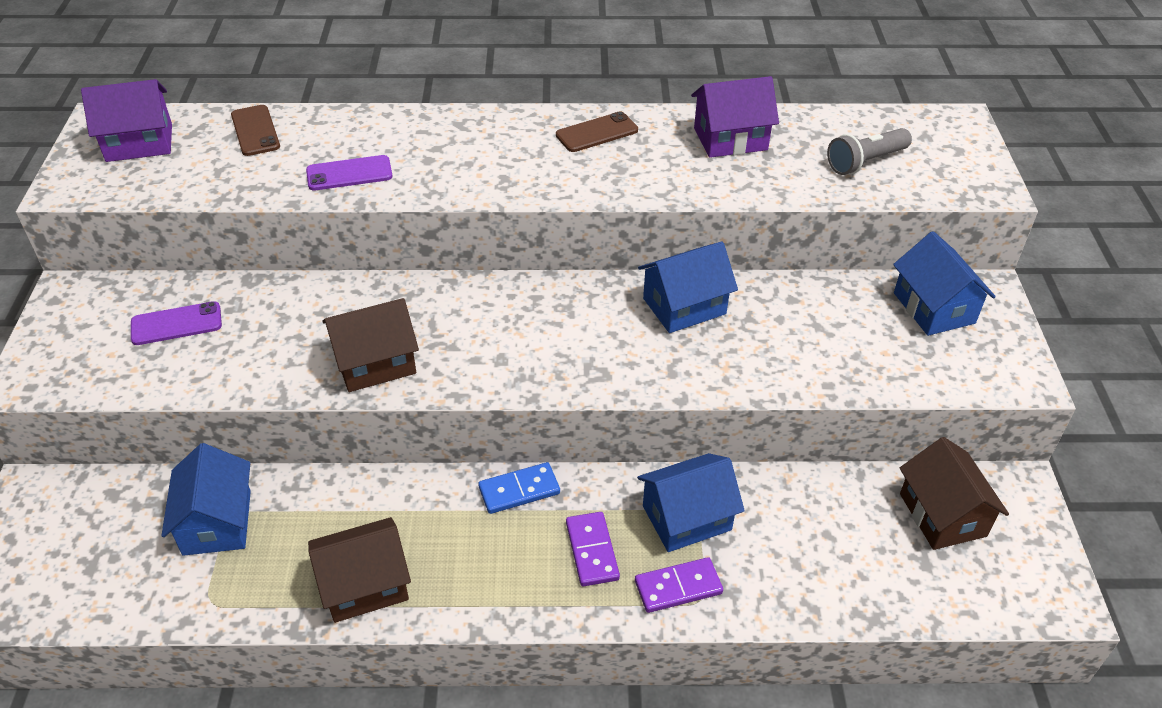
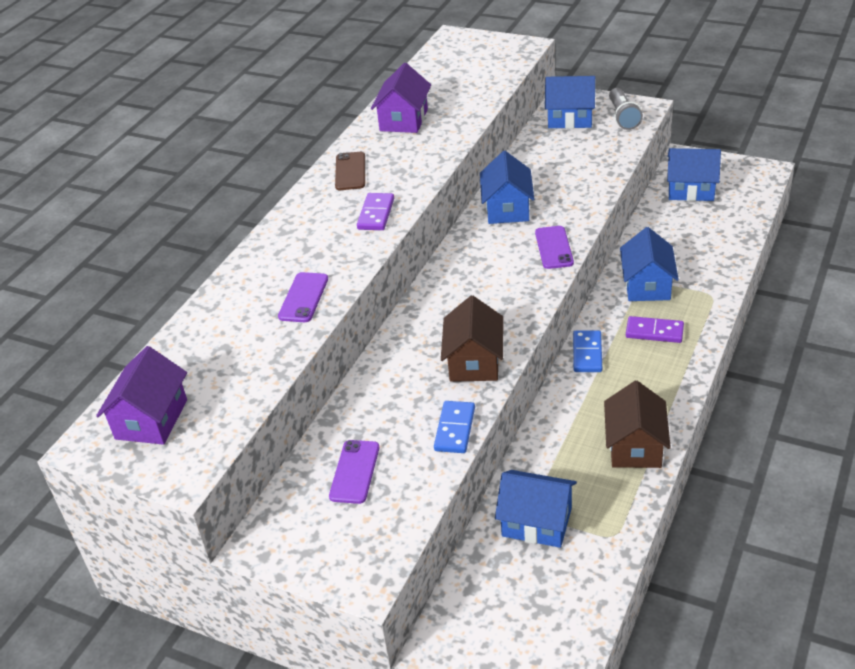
camera: 60 degrees left, 5 degrees down
(255, 131) = (196, 343): brown phone -> none
(257, 380) = (455, 429): none -> blue domino
(625, 372) = (554, 248): none -> purple phone
(678, 587) = (698, 302): purple domino -> purple domino (376, 214)
(865, 162) = (468, 78): grey flashlight -> grey flashlight (623, 117)
(942, 515) = (691, 190): brown house -> blue house

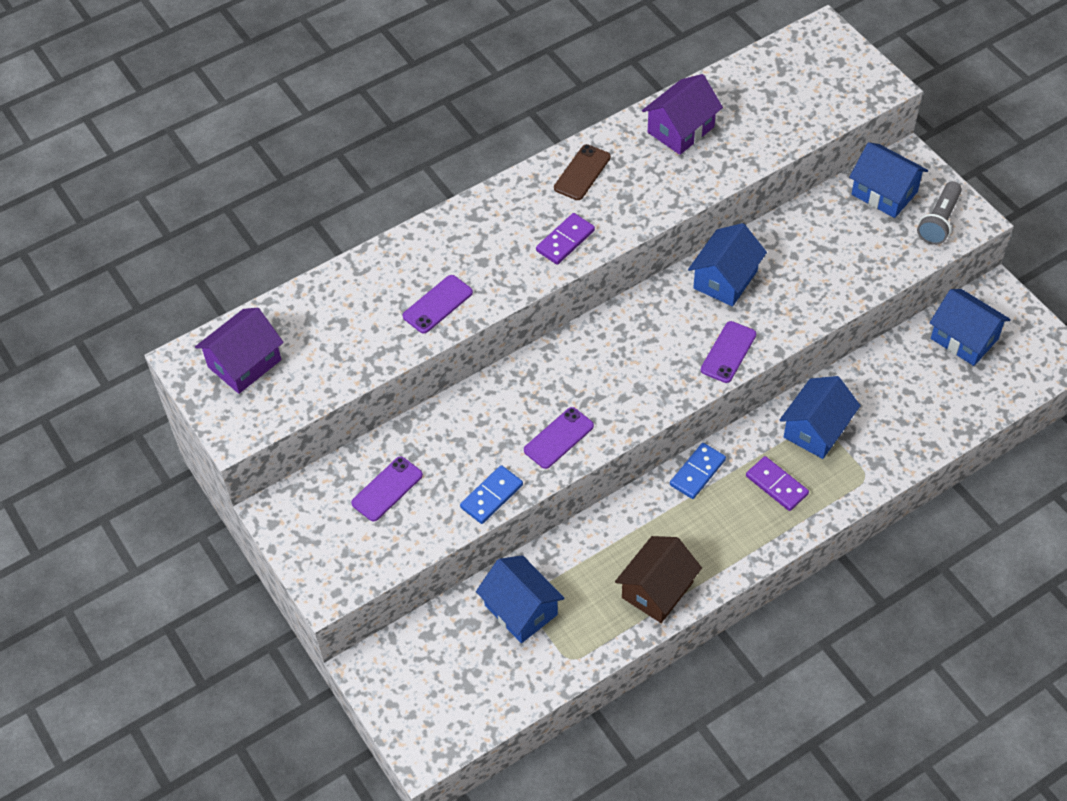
camera: 30 degrees right, 15 degrees up
(474, 362) = (558, 438): brown house -> purple phone

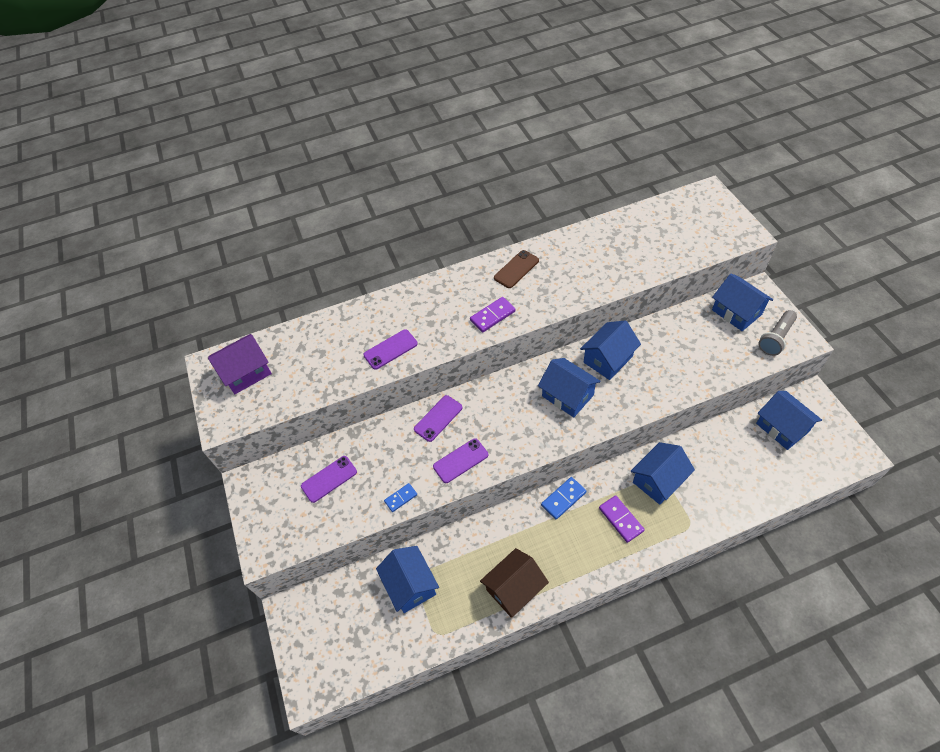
camera: 15 degrees right, 0 degrees up
(491, 496) = (401, 498): blue domino -> blue domino, size x0.66
(681, 130) = (593, 248): purple house -> none
(681, 335) = (567, 396): none -> blue house
(728, 352) = (599, 414): purple phone -> purple phone (438, 418)

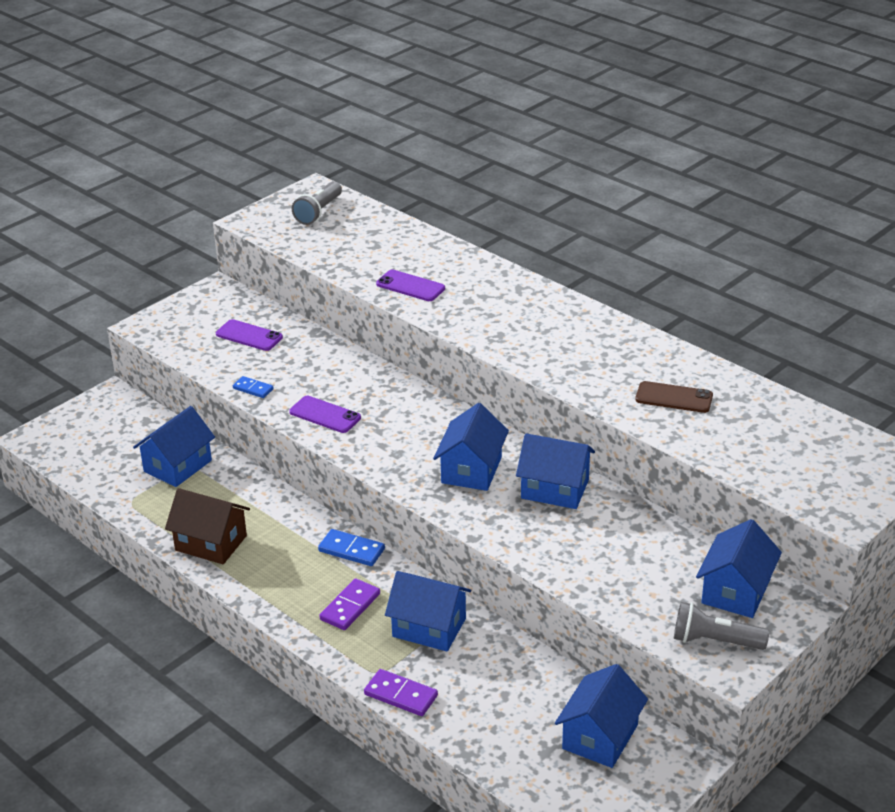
camera: 60 degrees right, 20 degrees down
(246, 372) = (318, 212): purple house -> grey flashlight
(438, 418) = (372, 382): purple phone -> none
(492, 316) = (512, 339): purple domino -> purple domino (400, 695)
(516, 269) = (603, 336): brown phone -> brown phone (674, 398)

